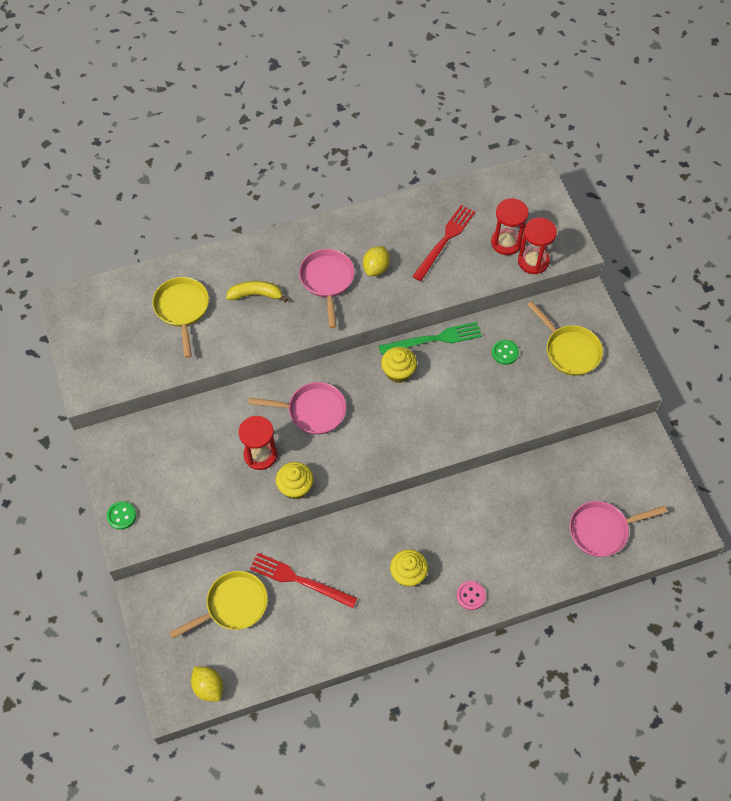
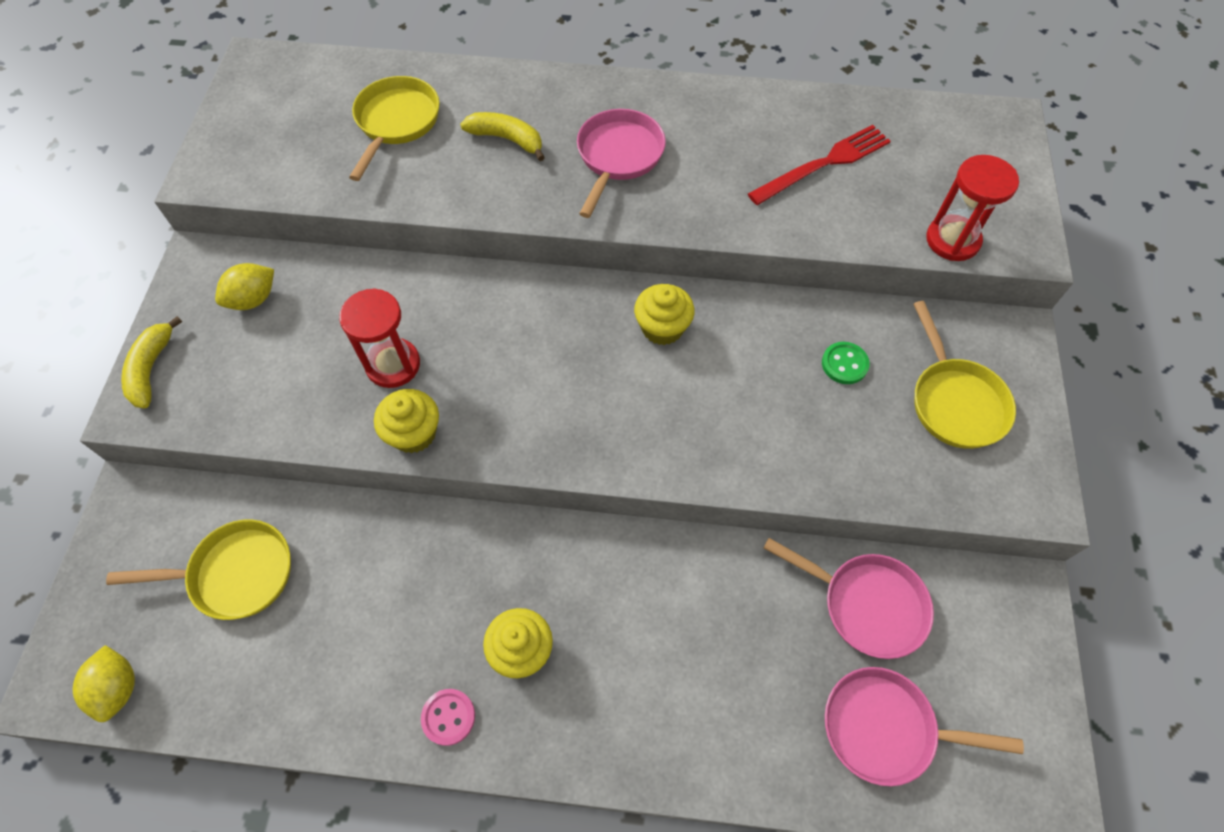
camera: 25 degrees right, 0 degrees up
(121, 516) = (151, 369): green button -> yellow banana
(299, 580) = (352, 580): red fork -> none
(312, 411) = (504, 333): pink pan -> pink pan (866, 604)
(376, 268) = (699, 165): yellow lemon -> yellow lemon (253, 299)
(434, 339) = (741, 302): green fork -> none
(471, 596) = (603, 737): pink button -> pink button (448, 717)
(506, 242) = (920, 199): red hourglass -> none

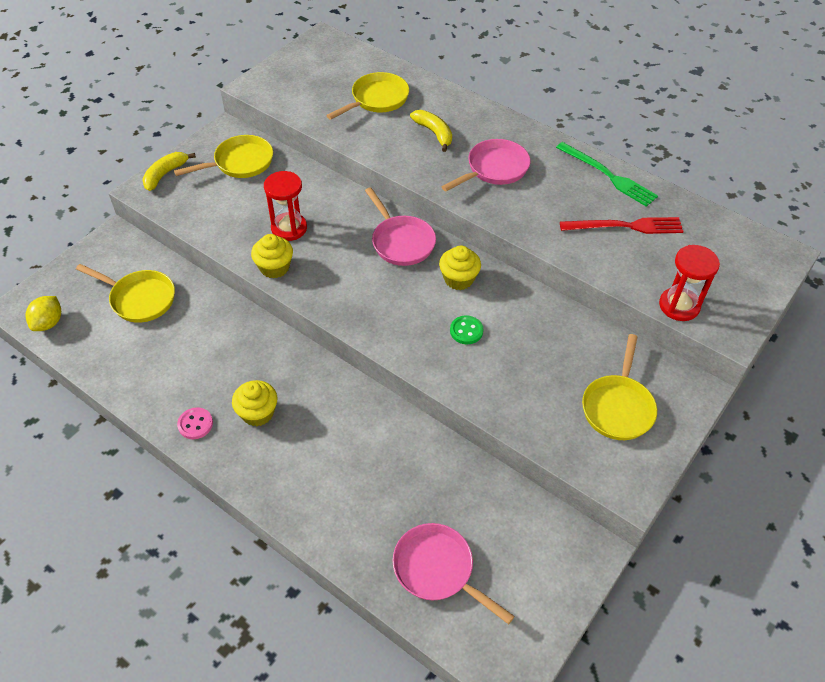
camera: 30 degrees right, 10 degrees down
(253, 299) = (240, 163): yellow lemon -> yellow pan
(757, 105) = (608, 175): none -> green fork
(844, 364) = (560, 351): green button -> green button (466, 331)
(866, 604) = (478, 499): pink pan -> pink pan (401, 241)

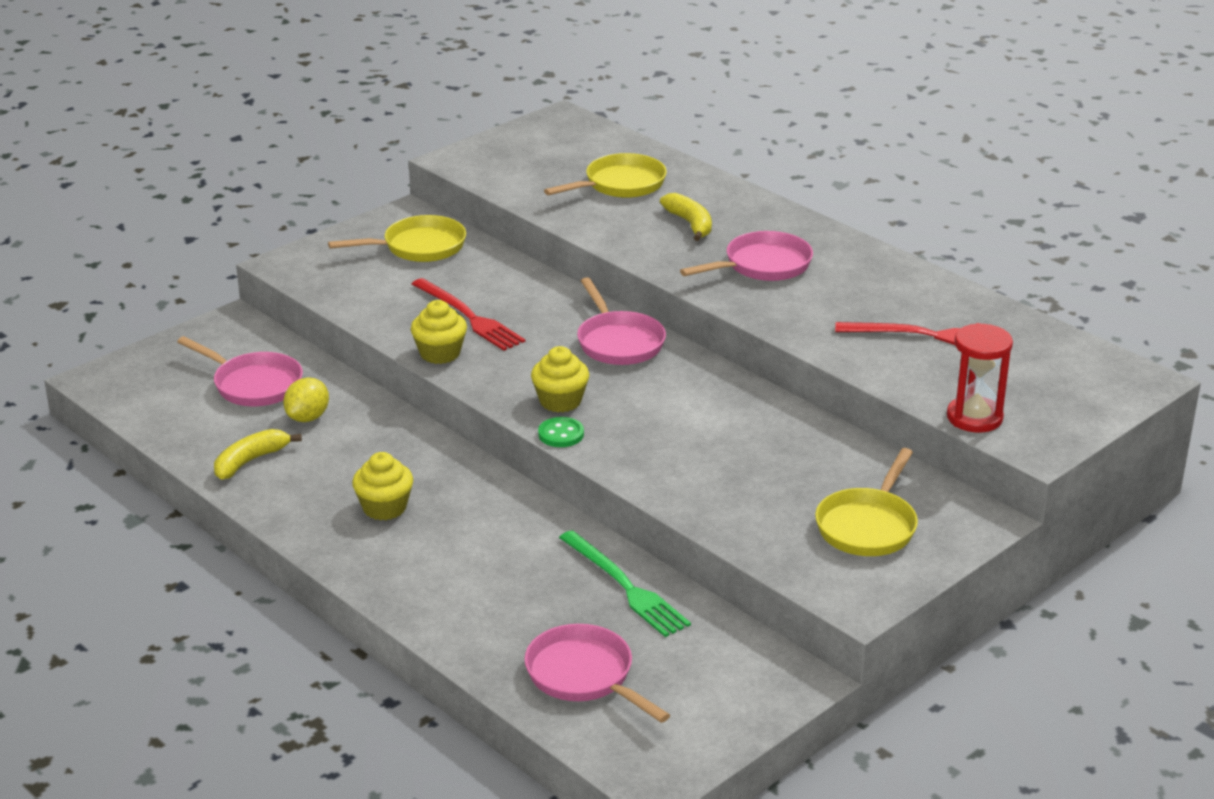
camera: 10 degrees right, 20 degrees down
(49, 323) = (130, 398): yellow lemon -> yellow lemon (308, 417)
(139, 299) = (253, 384): yellow pan -> pink pan
(165, 174) = (315, 251): yellow banana -> yellow banana (250, 461)
(195, 424) = (300, 511): pink button -> none
(289, 228) = (469, 317): red hourglass -> red fork
(458, 279) = (687, 385): yellow cupcake -> yellow cupcake (560, 401)
(466, 331) = (682, 436): green button -> green button (561, 434)
(608, 175) = (921, 284): green fork -> green fork (625, 586)

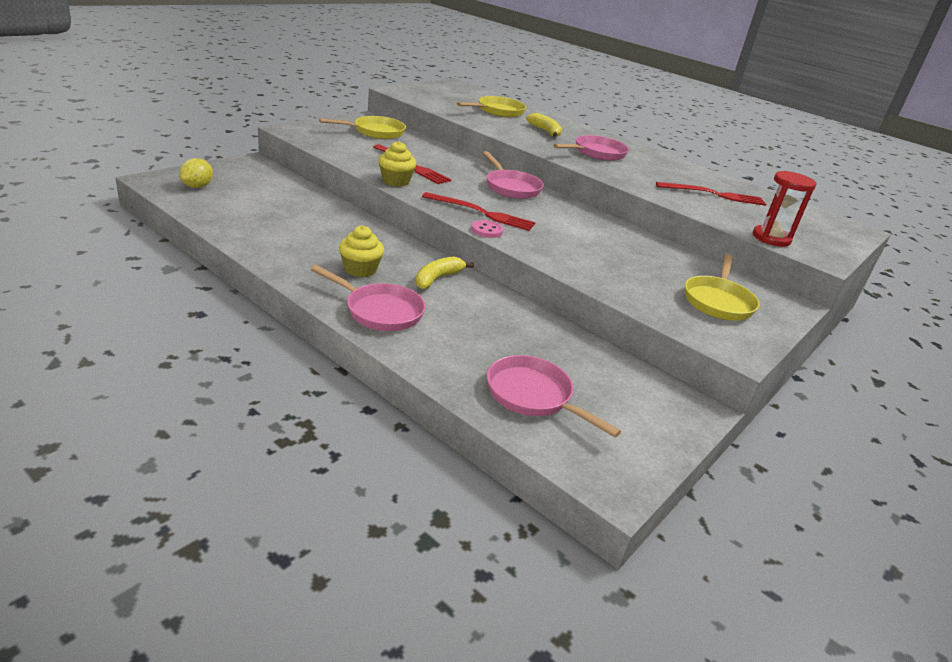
camera: 10 degrees left, 0 degrees up
(250, 461) = (261, 234): yellow banana -> yellow banana (437, 278)
(253, 384) = (265, 193): pink pan -> pink pan (380, 311)
(308, 417) = (303, 214): yellow lemon -> yellow lemon (197, 186)
(560, 401) = (481, 213): yellow cupcake -> red fork
(561, 434) = (487, 230): green button -> pink button
(625, 586) = (546, 333): green fork -> none

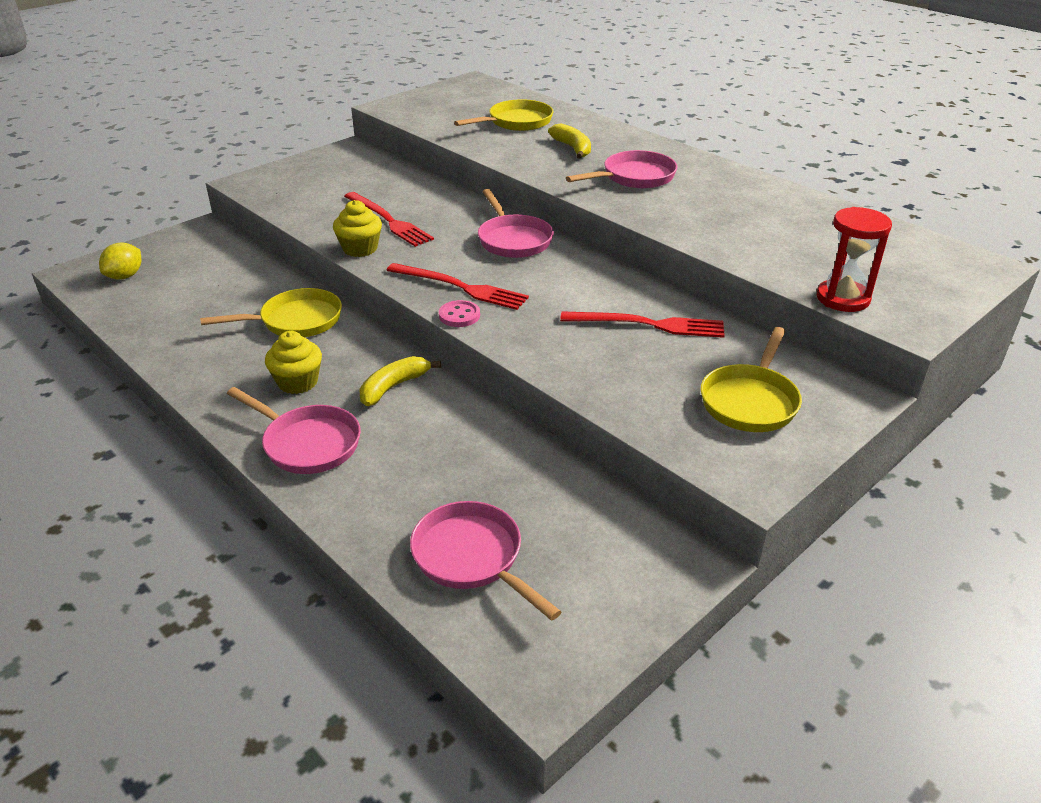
camera: 10 degrees right, 5 degrees up
(375, 132) = (354, 171): yellow pan -> yellow pan (295, 321)
(714, 195) = (784, 230): red fork -> red fork (648, 325)

